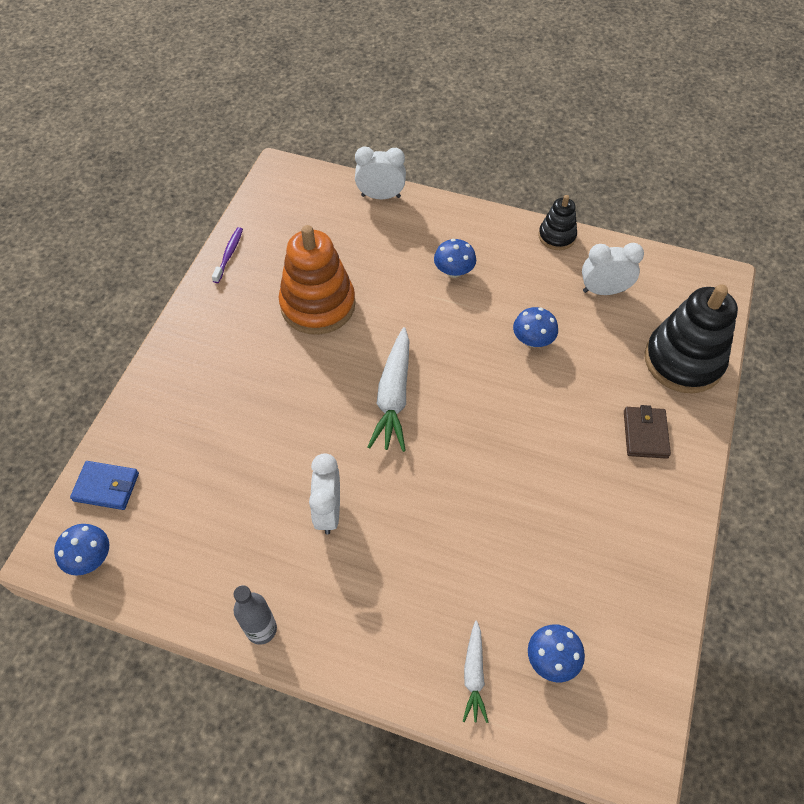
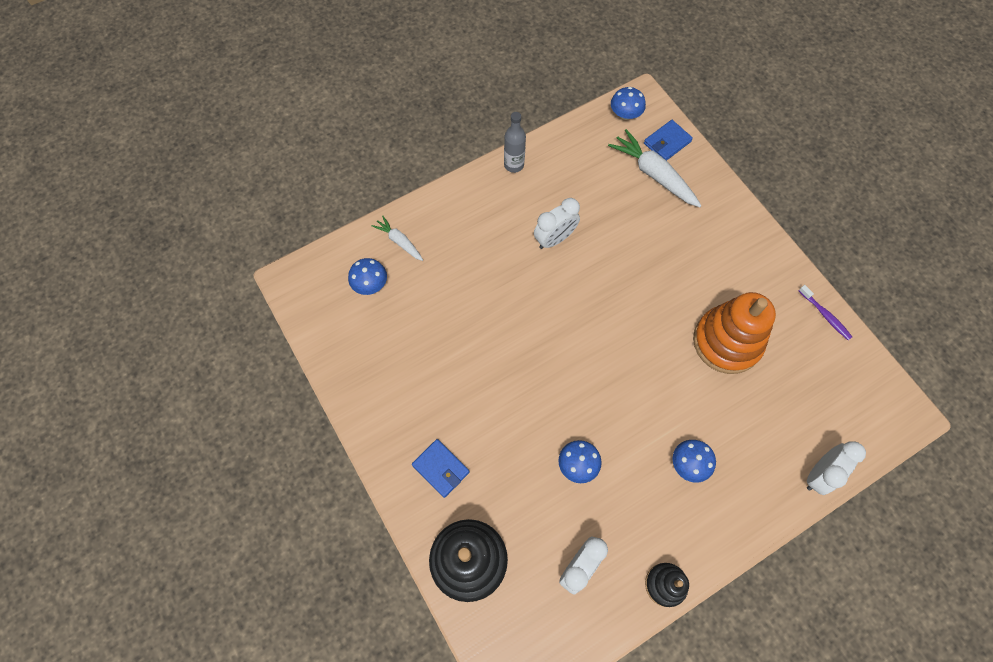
camera: 130 degrees right, 10 degrees up
(328, 511) = (554, 239): white clock -> white clock turned 105 degrees clockwise
(393, 396) = (606, 333): white carrot -> white carrot (654, 174)
(645, 434) = (441, 469): brown wallet -> blue wallet

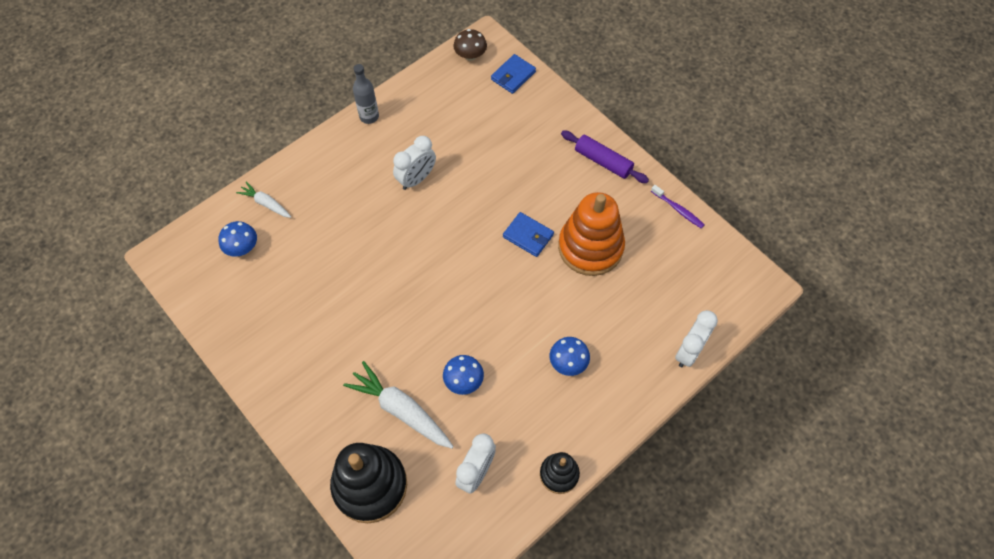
camera: 10 degrees left, 5 degrees down
(441, 469) = (332, 406): blue wallet -> blue wallet (528, 236)
(625, 114) = (470, 55): blue mushroom -> brown mushroom
(654, 174) = (504, 106): white carrot -> white carrot (401, 410)
(751, 250) = (603, 161): none -> purple rolling pin

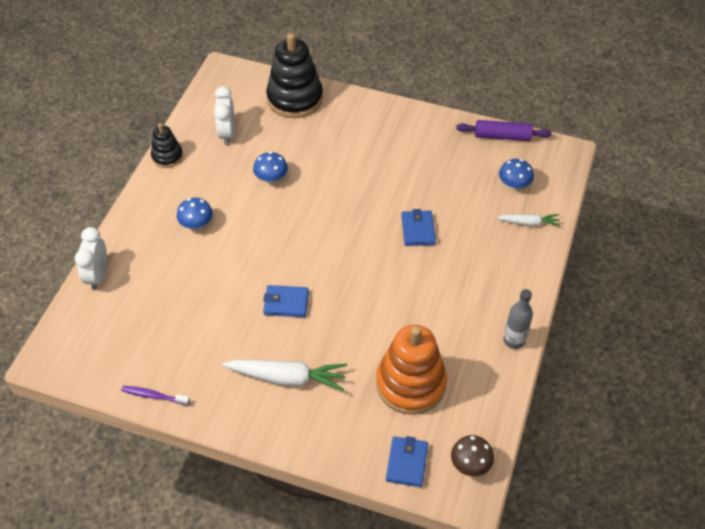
camera: 150 degrees right, 10 degrees down
(366, 247) = (418, 230): none -> blue wallet
(401, 410) = (304, 143): white carrot -> white carrot (287, 378)
(416, 179) = (421, 304): white clock -> none
(590, 247) = (223, 320): orange stacking toy -> orange stacking toy (410, 384)
(603, 161) = (254, 410): purple rolling pin -> purple rolling pin (502, 136)

